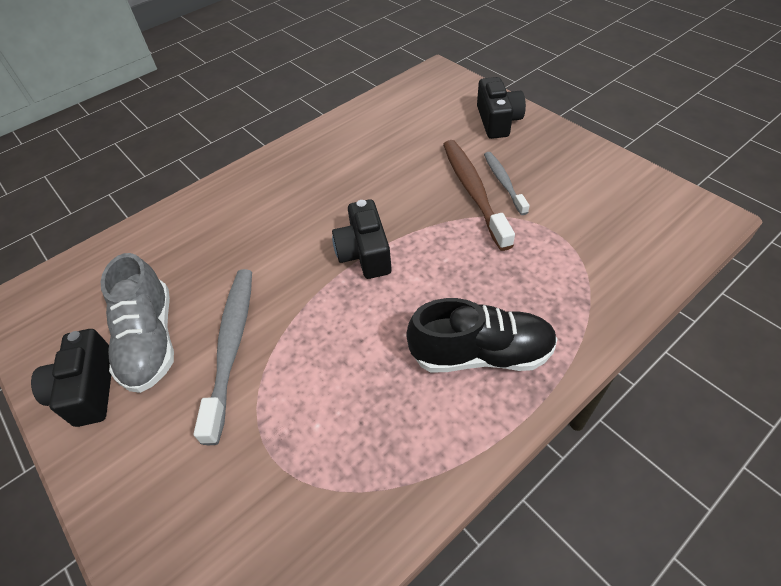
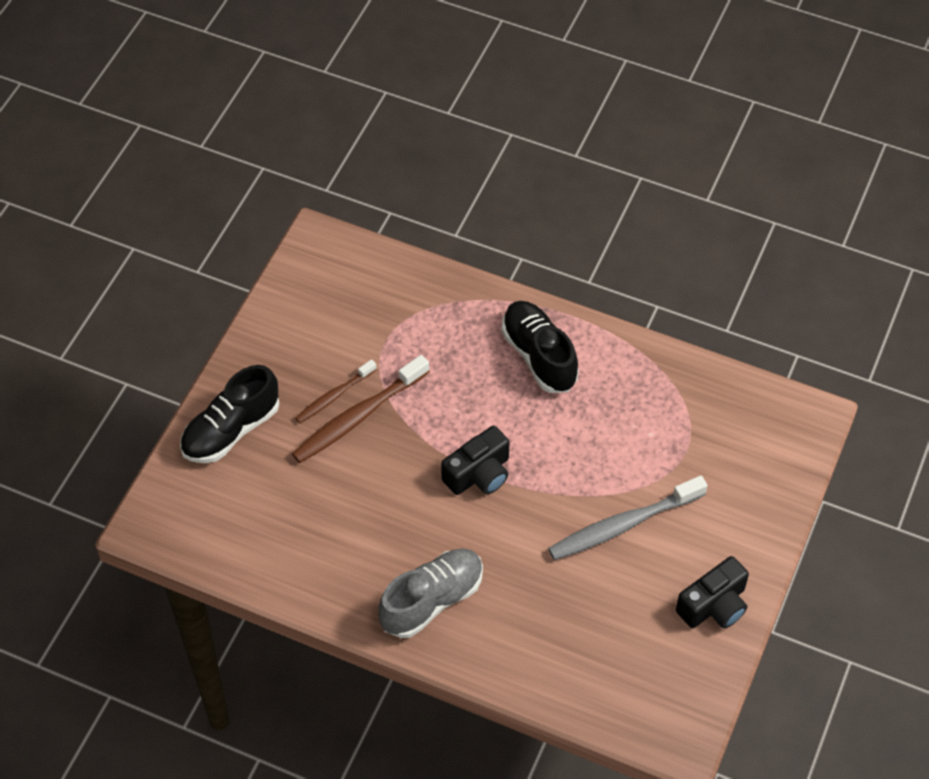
camera: 120 degrees left, 5 degrees up
(150, 340) = (651, 590): grey shoe -> grey shoe (432, 600)
(497, 121) = (231, 430): black camera -> black shoe
(503, 182) = (334, 396): grey toothbrush -> brown toothbrush

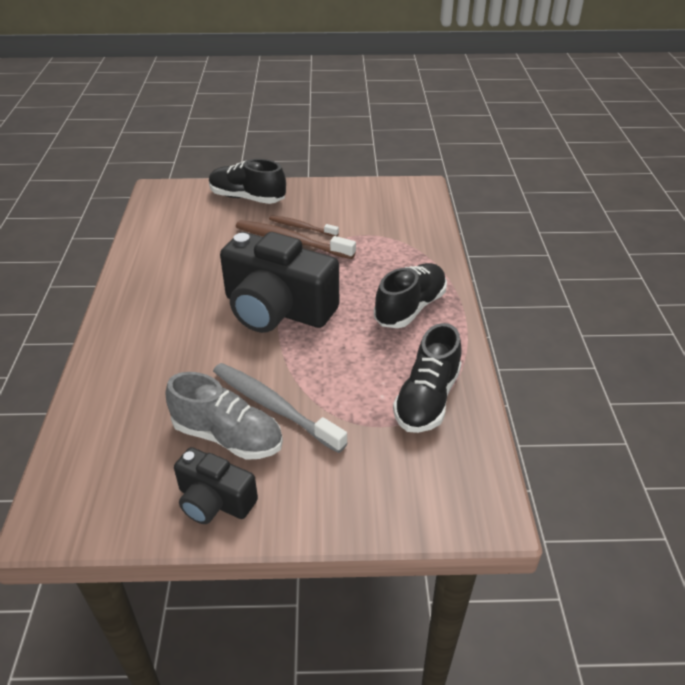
camera: 65 degrees right, 15 degrees down
(432, 600) = (148, 319): grey shoe -> grey shoe (228, 436)
(479, 474) = (277, 309): black camera -> black camera, size x1.88
(671, 401) = (427, 399): none -> black shoe

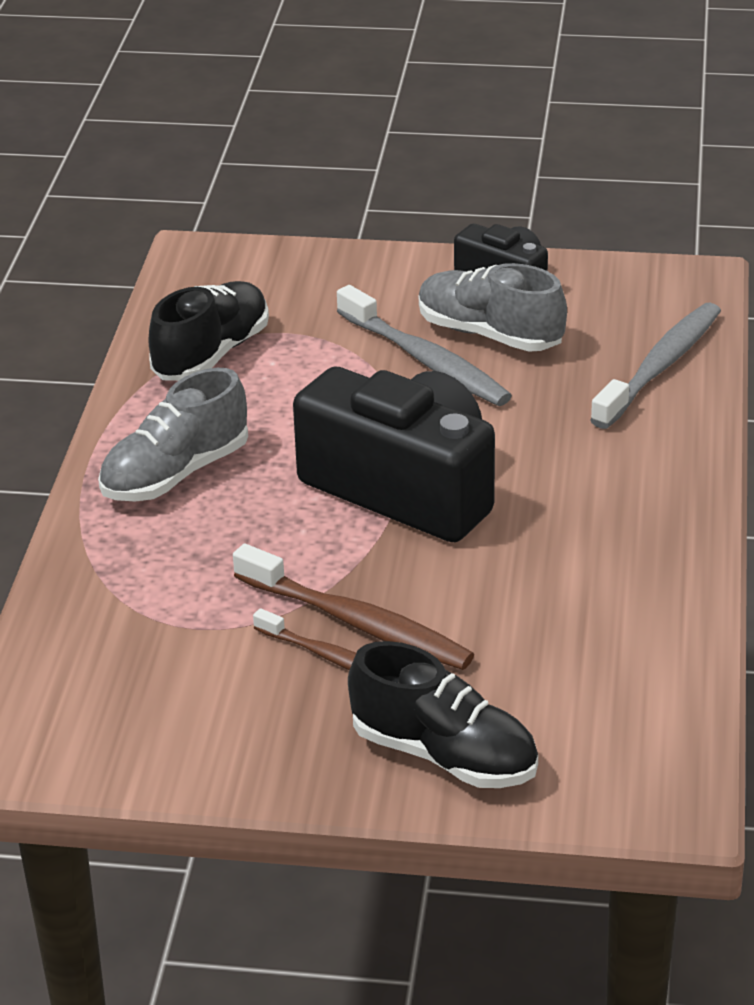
camera: 170 degrees left, 5 degrees down
(105, 415) = (660, 366): none -> grey toothbrush
(410, 308) = (175, 474): black shoe -> grey shoe

